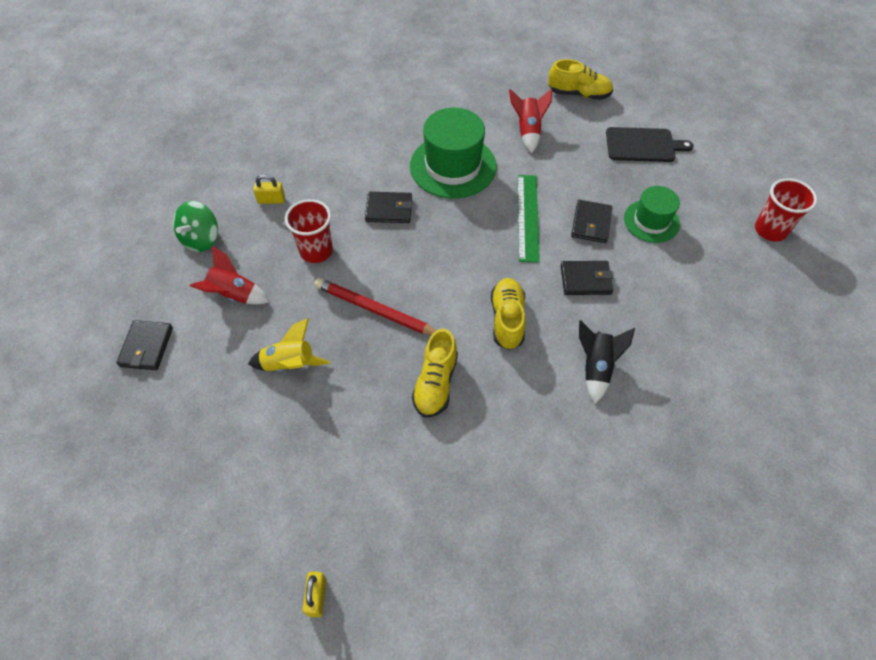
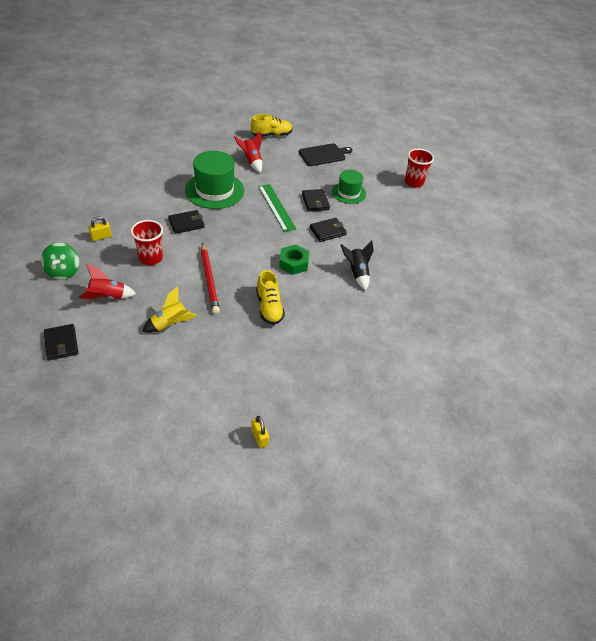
camera: 30 degrees left, 10 degrees down
(375, 310) = (209, 280): red pencil -> red pencil turned 105 degrees counterclockwise
(507, 319) = (293, 263): yellow shoe -> green nut

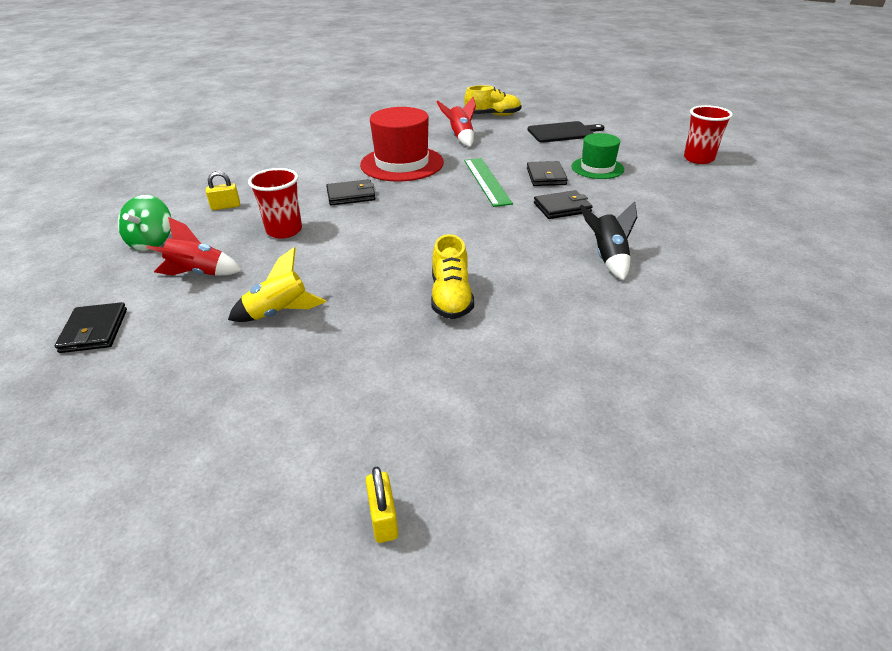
camera: 15 degrees right, 10 degrees down
(209, 280) = (363, 259): red pencil -> none
(214, 190) = (402, 164): green hat -> red hat
(293, 263) = (502, 243): green nut -> none

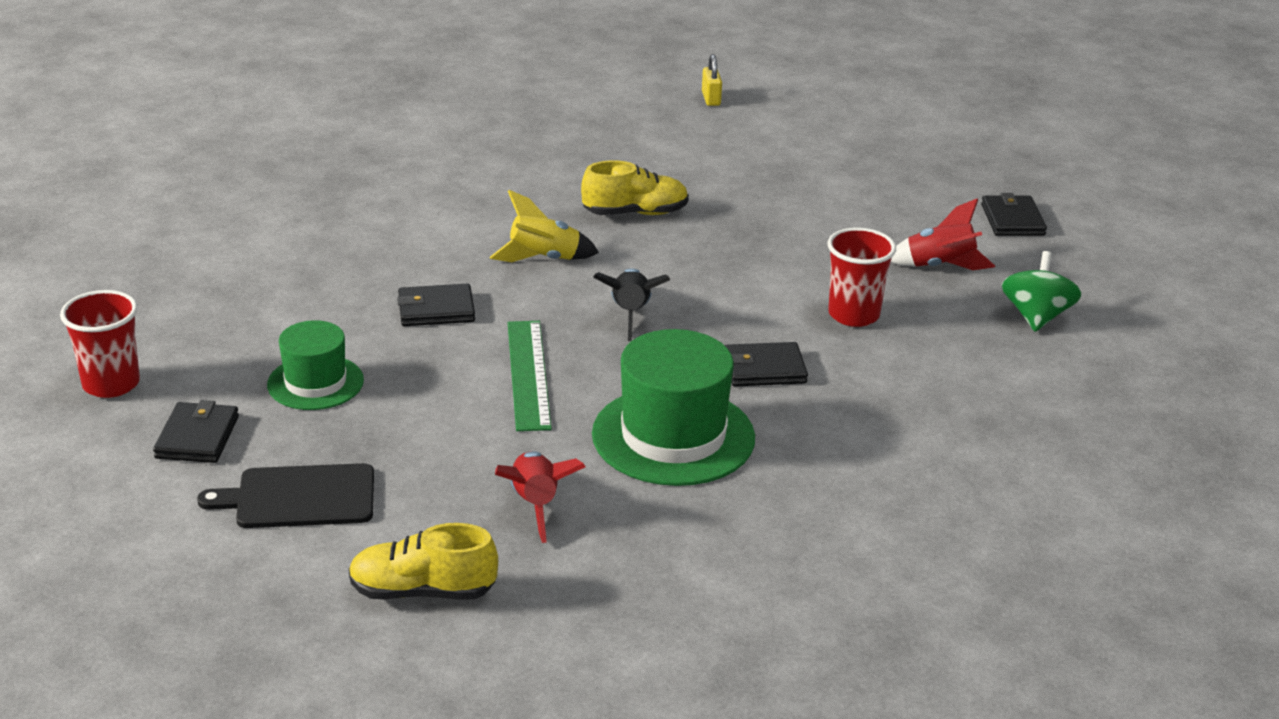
camera: 175 degrees left, 5 degrees down
(226, 206) = (966, 368): yellow padlock -> none
(279, 313) = (823, 217): yellow rocket -> yellow rocket (544, 259)
(402, 164) = (673, 436): red hat -> green hat
(451, 297) = (635, 213): yellow shoe -> yellow shoe turned 75 degrees clockwise
(546, 176) = (420, 373): black wallet -> black wallet (197, 437)
(608, 258) = (430, 234): black rocket -> black rocket (630, 315)

